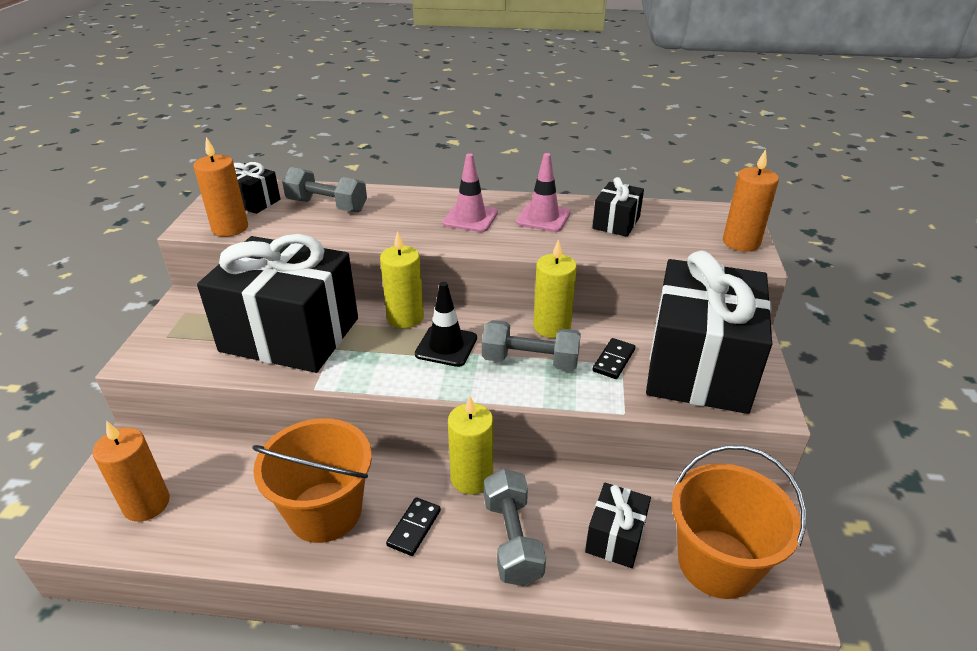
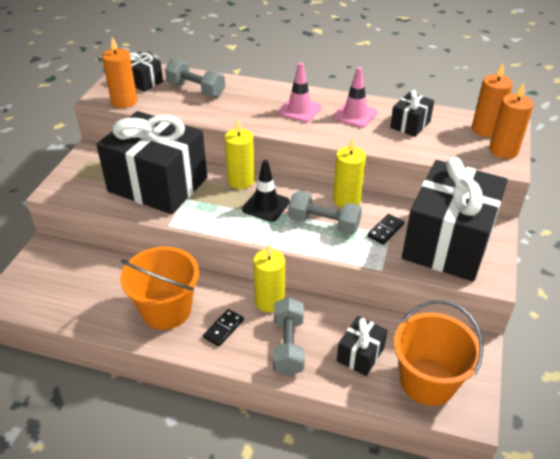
camera: 10 degrees right, 5 degrees up
(146, 504) = (52, 289): orange candle -> orange candle (485, 129)

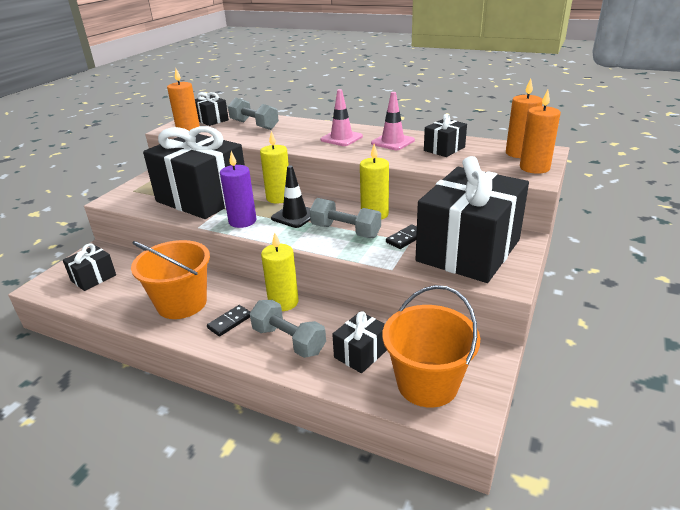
camera: 10 degrees right, 10 degrees down
(58, 284) = (93, 278): none -> black gift
(213, 215) = (242, 221): none -> purple candle
(288, 346) = (288, 340): grey dumbbell -> grey dumbbell turned 60 degrees counterclockwise

